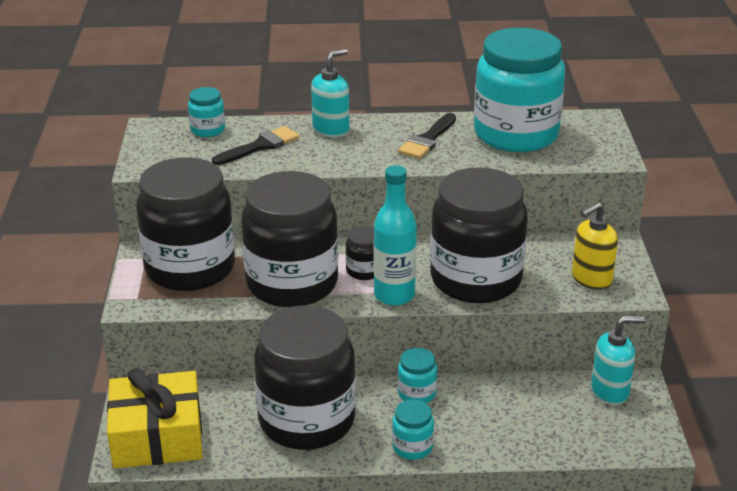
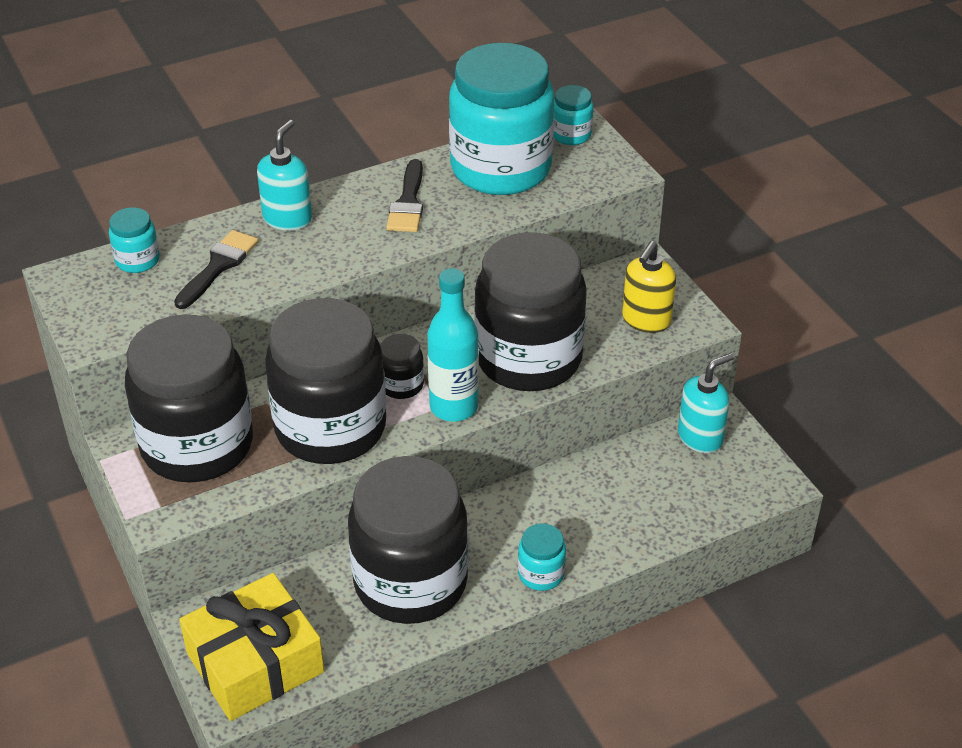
camera: 25 degrees left, 10 degrees up
(417, 393) = (508, 508): turquoise jar -> turquoise jar (571, 135)

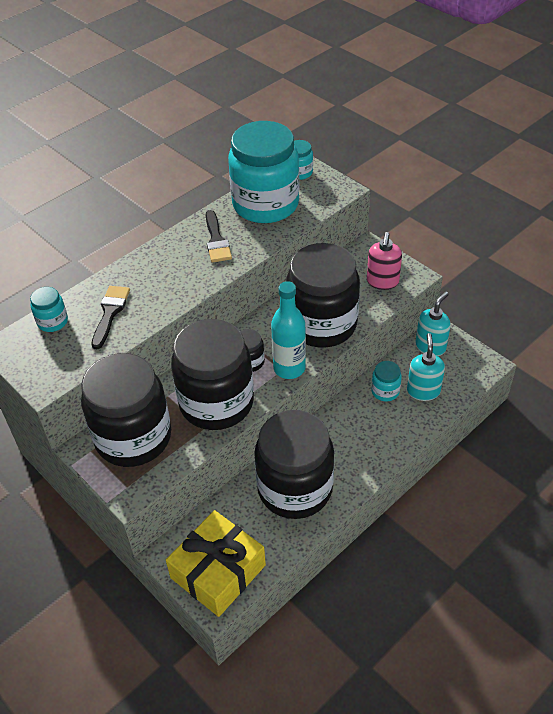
camera: 15 degrees left, 5 degrees up
(288, 218) = (142, 269): turquoise soap dispenser -> turquoise soap dispenser (423, 391)
(541, 574) = (373, 460): turquoise jar -> turquoise jar (385, 391)
(646, 320) = (382, 282): yellow soap dispenser -> pink soap dispenser

